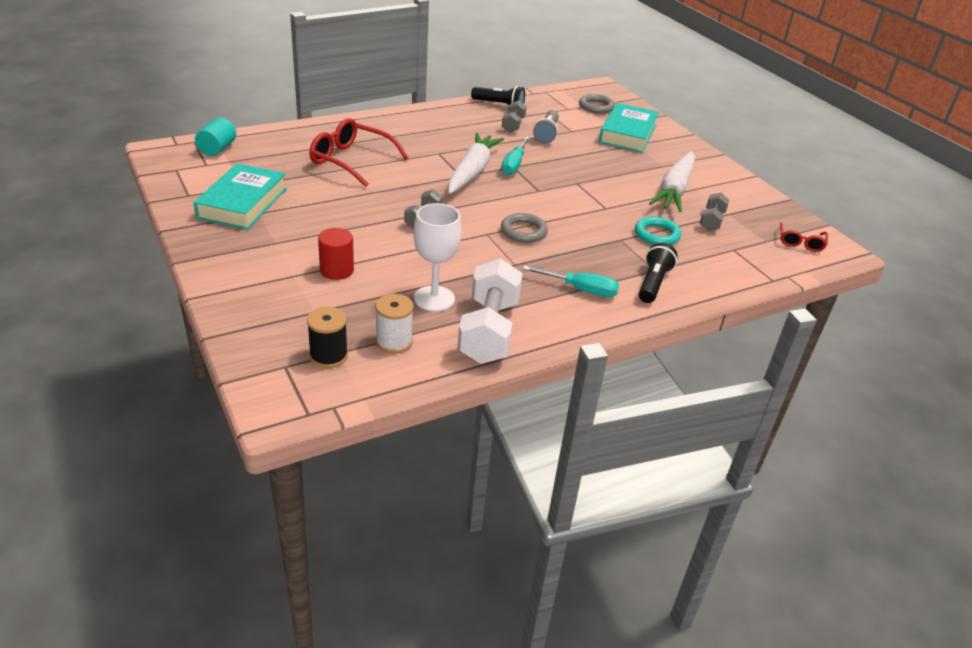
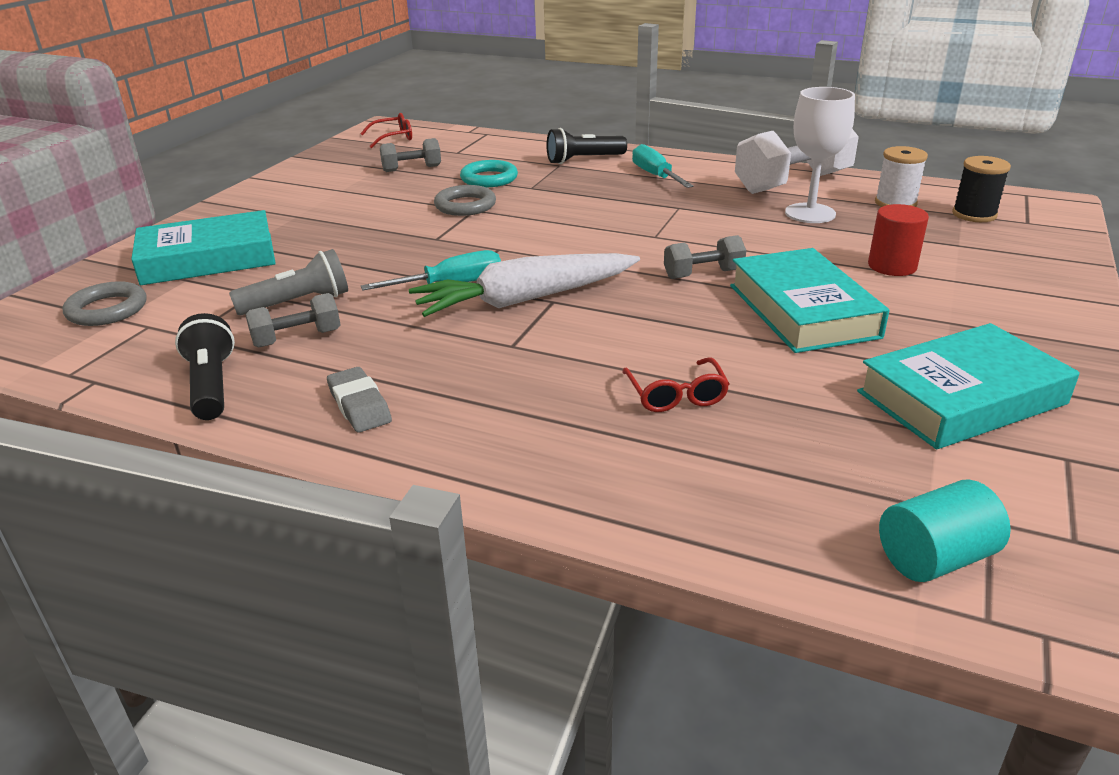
camera: 125 degrees left, 5 degrees down
(350, 218) = (803, 311): none -> turquoise book
(351, 161) = (676, 395): red glasses -> red glasses, size x0.53
(444, 118) = (359, 406): none -> grey eraser
(523, 231) = (610, 224): grey ring -> grey ring (465, 205)
(674, 190) = (362, 196): white carrot -> none

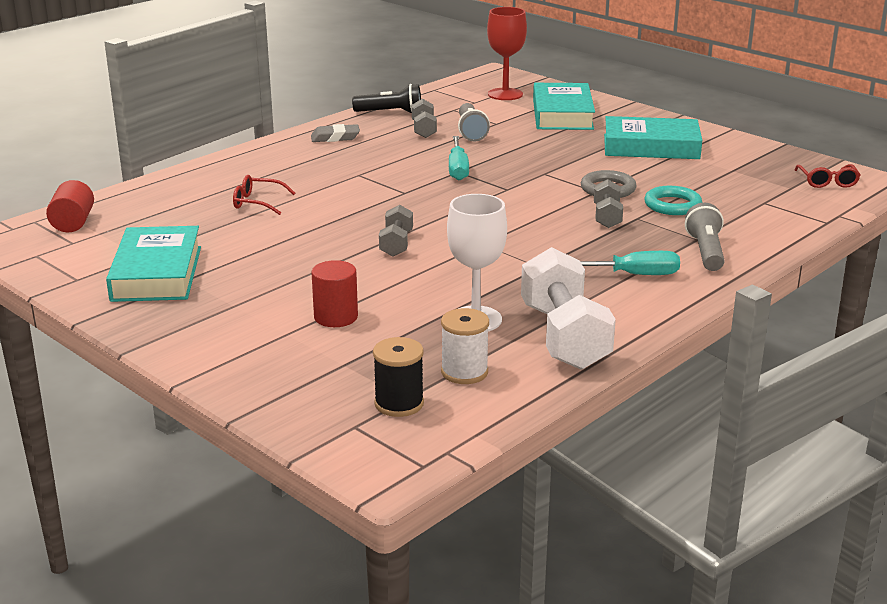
camera: 110 degrees right, 5 degrees down
(107, 309) = (505, 94): grey ring -> red goblet
(412, 169) = (720, 180): grey dumbbell -> grey dumbbell (607, 217)
(525, 299) = (414, 185): white carrot -> none
(583, 160) = (705, 252): black flashlight -> grey flashlight
(803, 311) = (306, 261): turquoise book -> turquoise book (651, 147)
(934, 558) = (73, 223): turquoise cylinder -> red cylinder

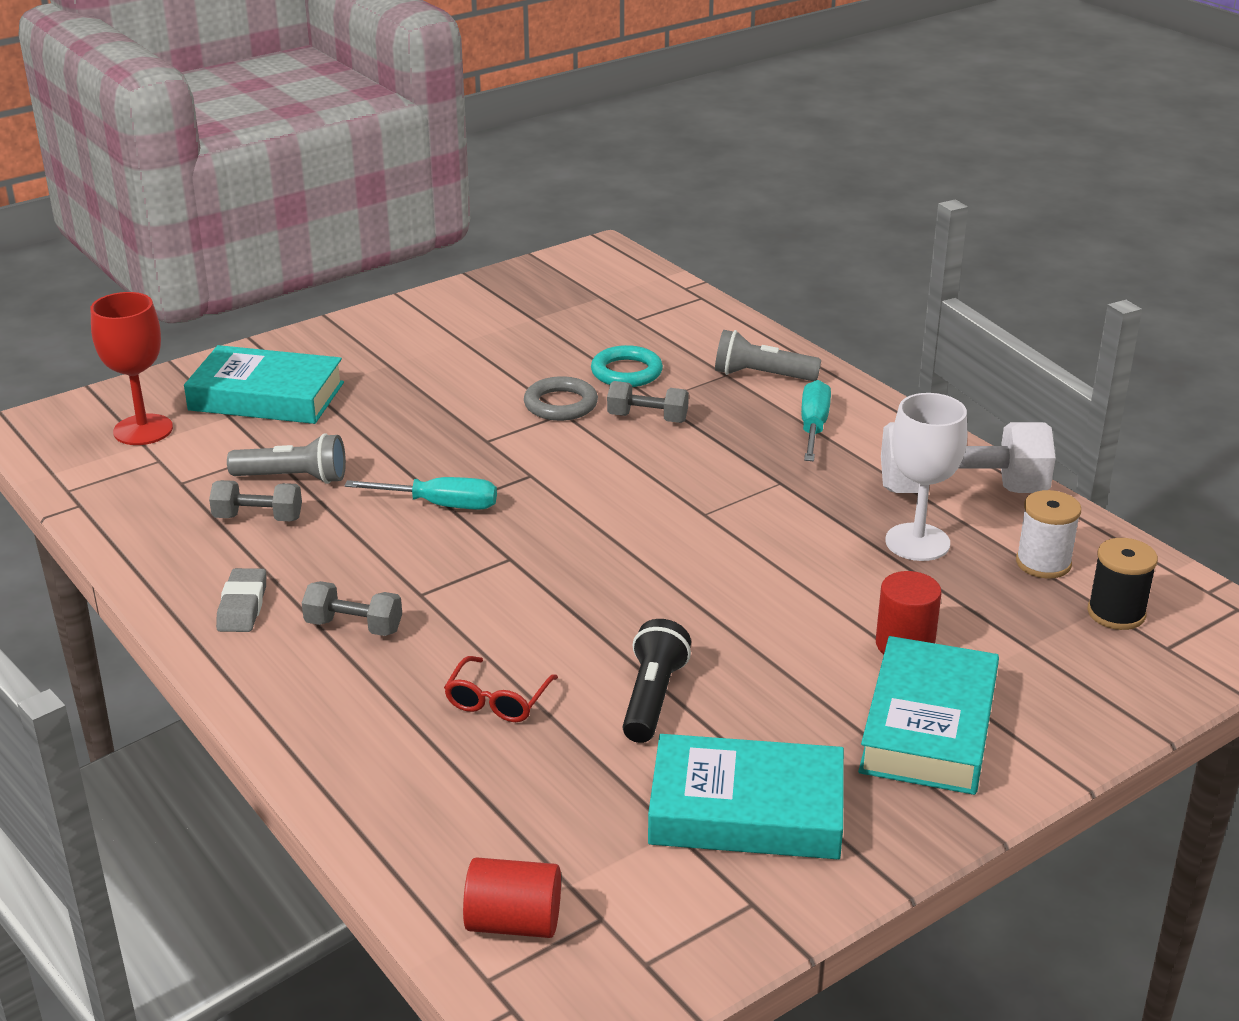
camera: 80 degrees left, 5 degrees up
(391, 113) = (155, 542): black flashlight -> black flashlight (652, 698)
(396, 244) = (691, 580): grey dumbbell -> grey dumbbell (354, 626)
(651, 147) = (430, 354): turquoise book -> turquoise book (929, 727)
(827, 182) = (592, 274): red glasses -> none

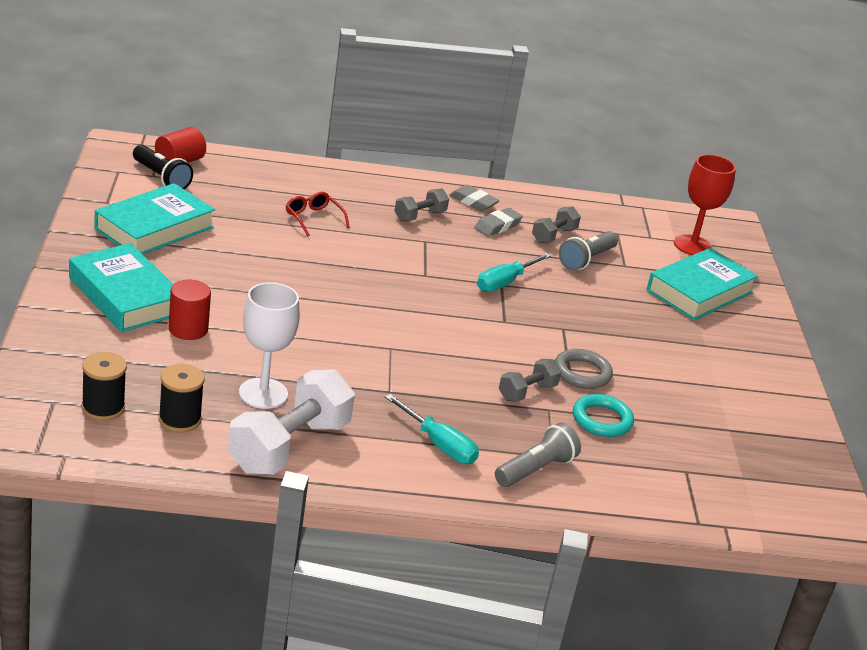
camera: 120 degrees right, 0 degrees up
(292, 563) = (497, 226): none -> grey eraser
(652, 698) = (258, 249): black flashlight -> black flashlight (161, 178)
(1043, 563) = (179, 419): white spool -> black spool

